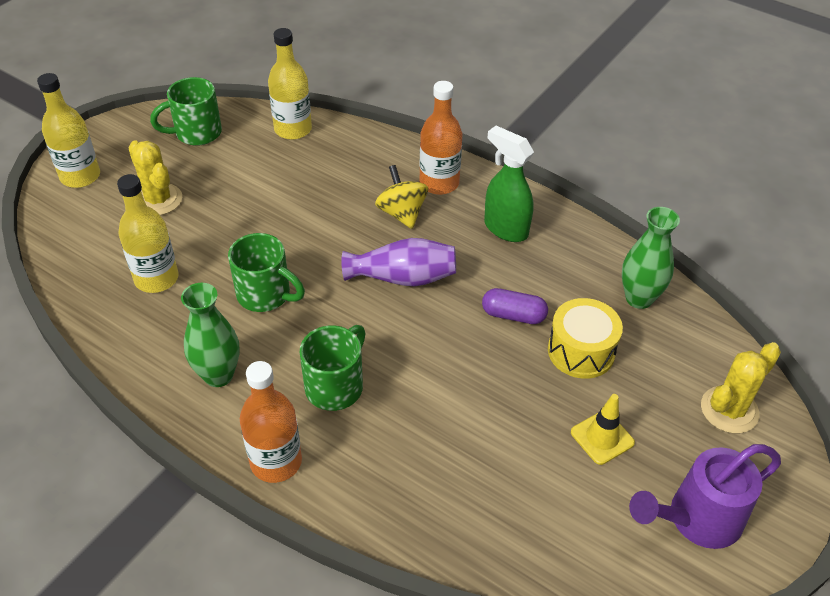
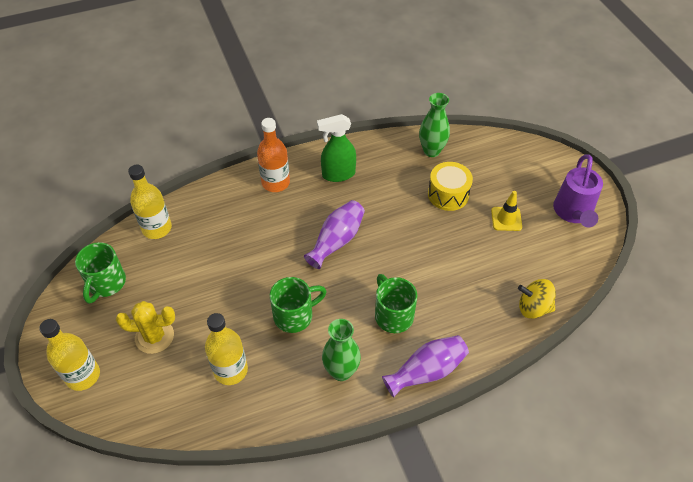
camera: 55 degrees left, 5 degrees up
(276, 462) = (426, 371): orange bottle -> purple vase
(402, 213) = (285, 213): yellow spinning top -> yellow spinning top (533, 308)
(513, 315) = (403, 207): purple capsule -> none
(729, 410) = (522, 162): yellow cactus -> none

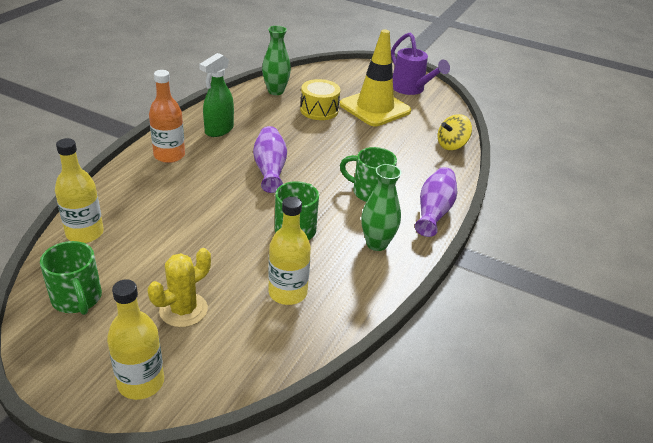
camera: 45 degrees left, 15 degrees down
(506, 219) = (375, 108): yellow traffic cone -> yellow traffic cone, size x2.17

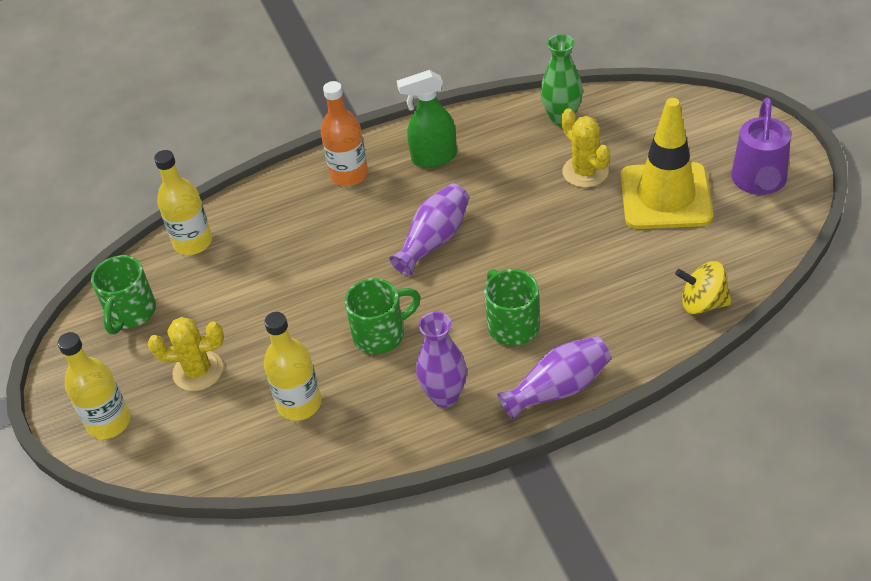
camera: 50 degrees right, 10 degrees up
(319, 110) = (585, 172): yellow drum -> yellow cactus
(376, 244) = (445, 396): green vase -> purple vase

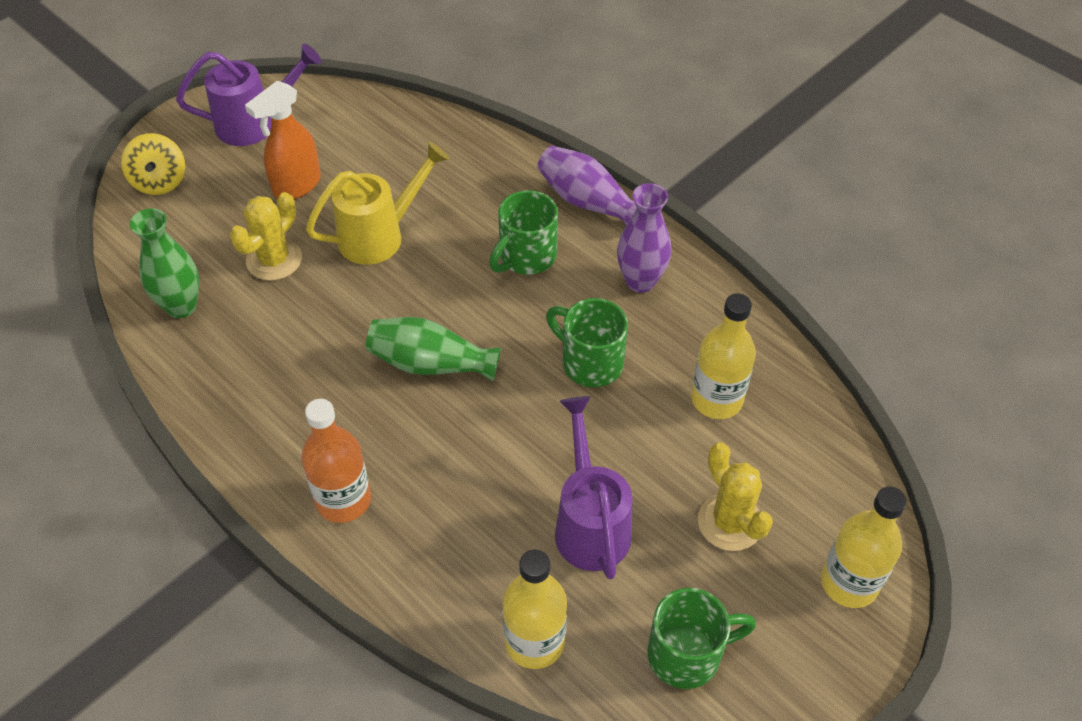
camera: 120 degrees left, 5 degrees up
(250, 293) = (590, 523): none -> purple watering can
(433, 158) = (286, 415): green spray bottle -> none
(434, 240) = (430, 364): purple vase -> green vase
(582, 237) = (379, 235): none -> yellow watering can
(665, 196) = (296, 186): yellow traffic cone -> orange spray bottle
(702, 303) = (437, 130): yellow spinning top -> yellow spinning top (160, 181)

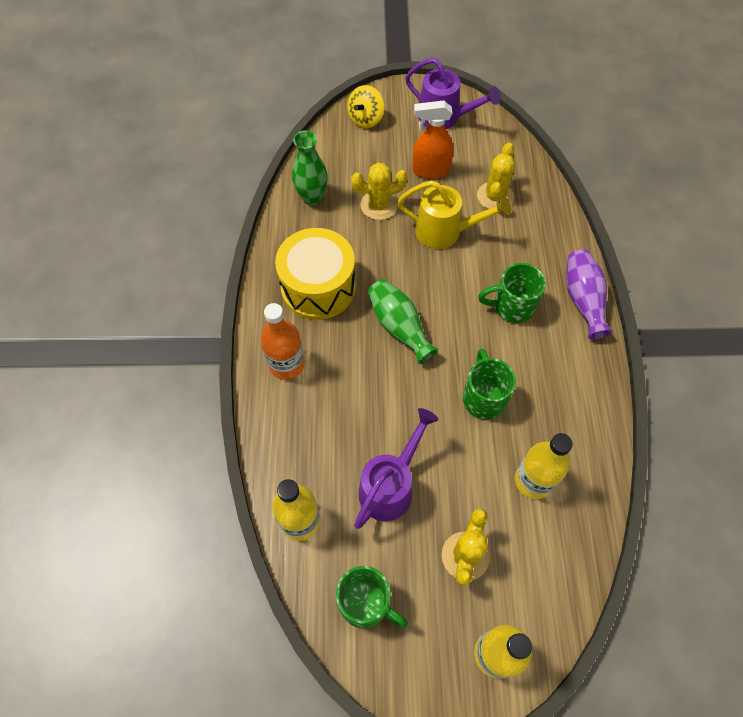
camera: 45 degrees right, 10 degrees up
(293, 393) = (318, 287): none -> yellow drum
(396, 165) = (495, 196): none -> yellow cactus
(640, 281) = (563, 373): purple vase -> none

